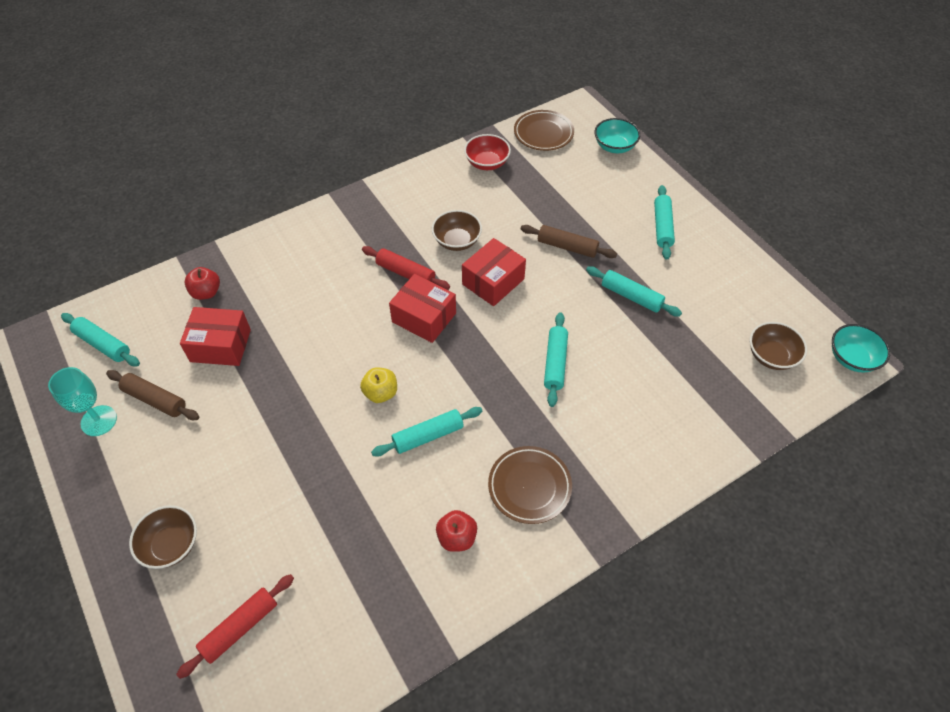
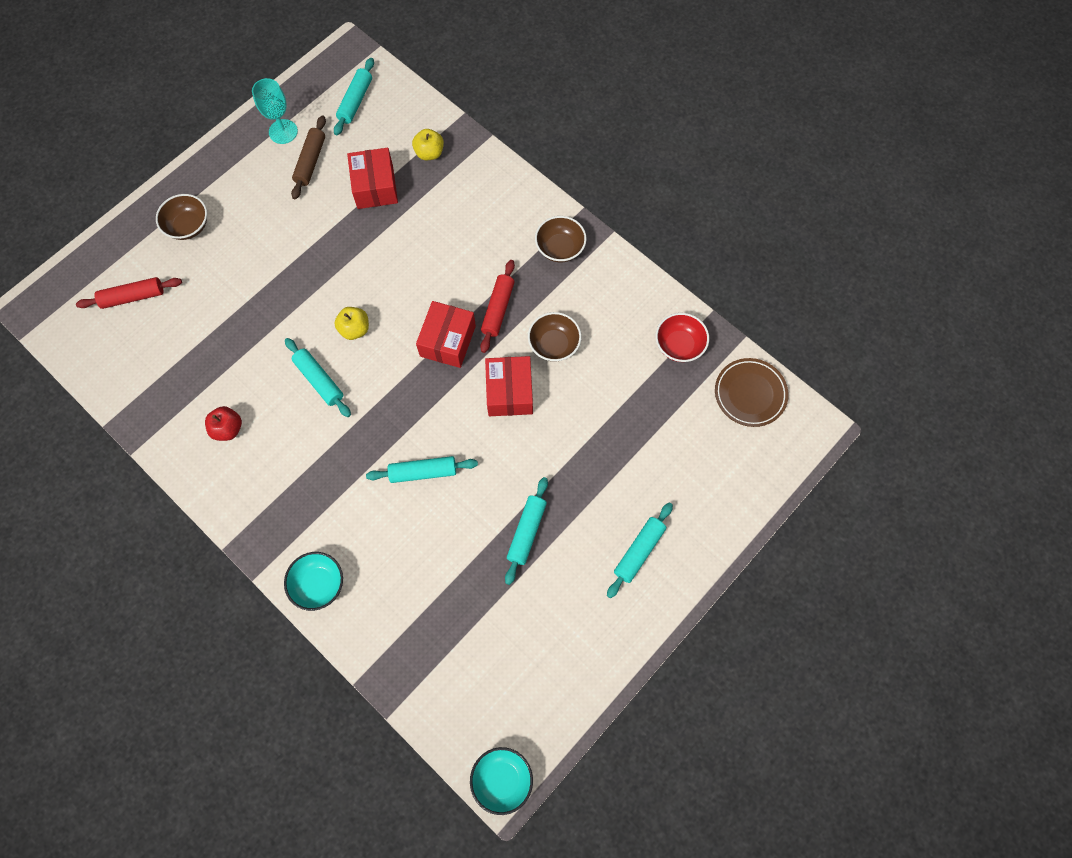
camera: 75 degrees right, 15 degrees up
(206, 292) = (429, 153): red apple -> yellow apple
(240, 627) = (133, 297): red rolling pin -> red rolling pin turned 45 degrees counterclockwise
(493, 281) = (509, 392): red box -> red box turned 60 degrees clockwise
(529, 486) = (285, 476): brown plate -> none
(567, 247) = (578, 454): brown rolling pin -> none
(614, 146) = (756, 478): turquoise bowl -> turquoise bowl (318, 584)
(662, 227) = (639, 551): turquoise rolling pin -> turquoise rolling pin turned 45 degrees counterclockwise
(771, 356) = (483, 688): brown bowl -> brown bowl (560, 248)

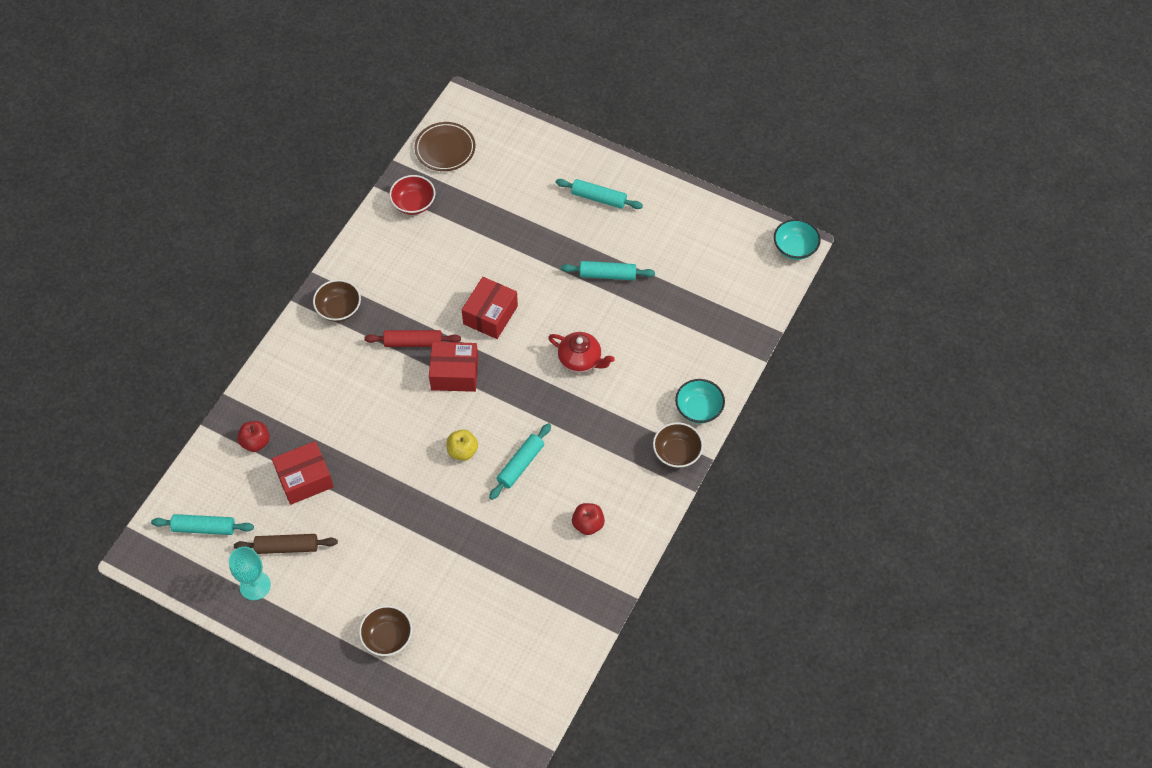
camera: 105 degrees left, 10 degrees down
(133, 297) = (479, 659): red rolling pin -> none
(423, 472) = (580, 360): turquoise rolling pin -> red teapot
(429, 153) = (255, 442): yellow apple -> red apple
(509, 392) = (490, 315): red box -> red box turned 45 degrees counterclockwise
(554, 344) = (437, 292): brown bowl -> brown bowl (677, 453)

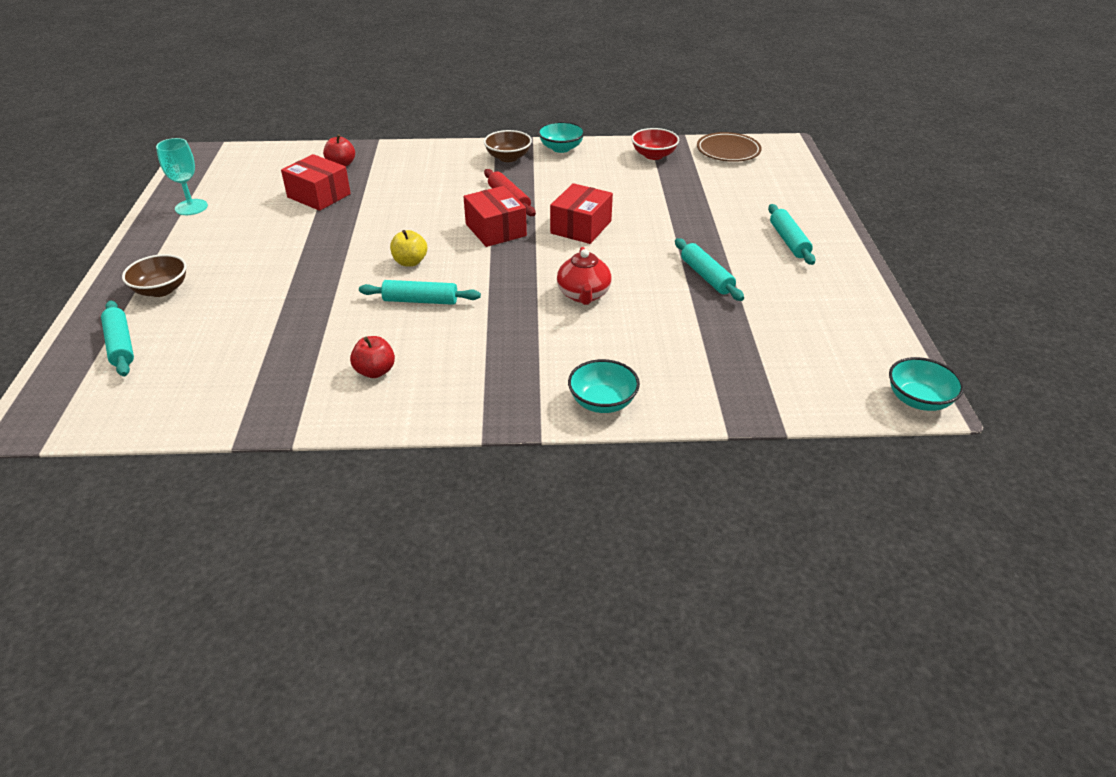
camera: 60 degrees right, 20 degrees down
(204, 528) = (239, 169): turquoise rolling pin -> turquoise rolling pin (120, 345)
(287, 547) = (241, 209): brown rolling pin -> none
(351, 262) = (561, 148): none -> turquoise bowl
(490, 315) = (581, 227): red box -> red box turned 60 degrees counterclockwise
(677, 453) = (525, 406): brown bowl -> none

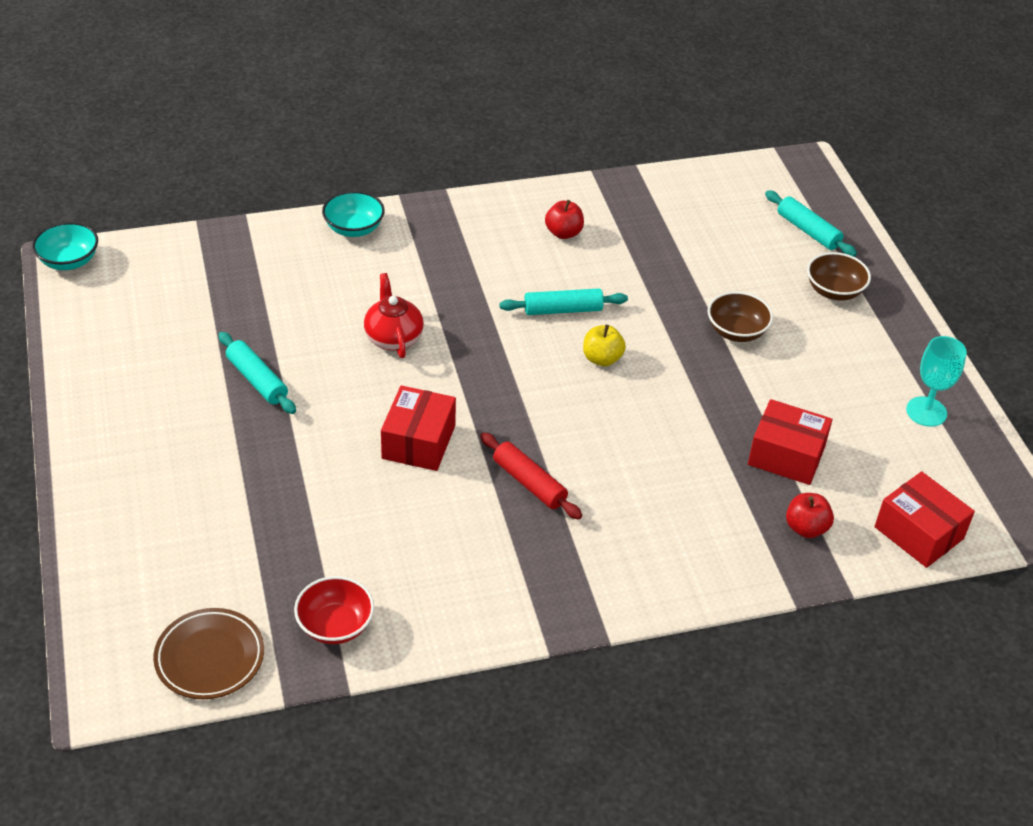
camera: 165 degrees right, 5 degrees up
(495, 230) = (525, 423): red box -> red box (919, 533)
(508, 157) = (567, 583): brown bowl -> brown bowl (736, 331)
(561, 148) = (491, 623): turquoise bowl -> none
(789, 241) = (147, 452): turquoise rolling pin -> none

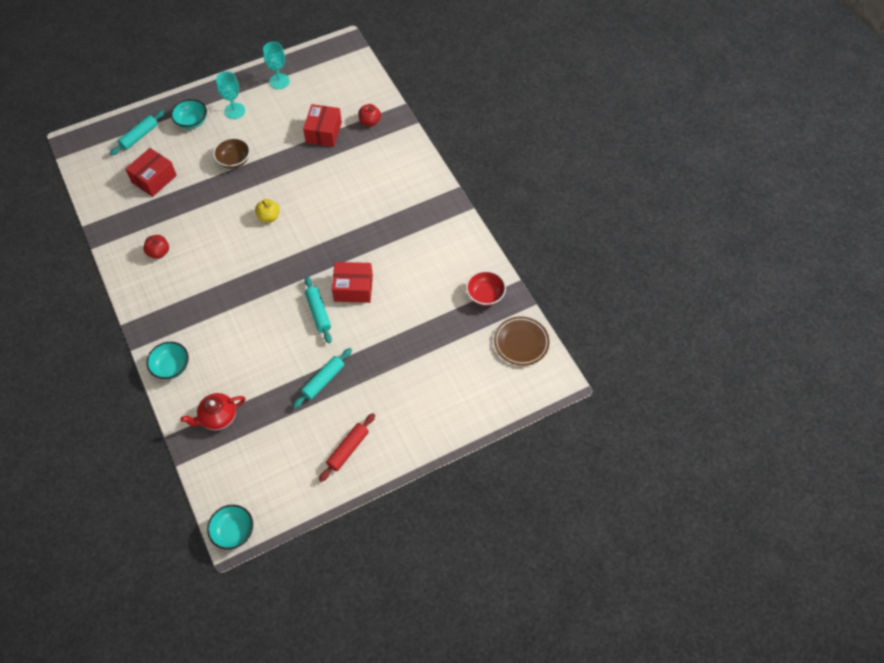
camera: 100 degrees left, 15 degrees up
(393, 338) = (272, 320): red teapot -> red teapot (218, 417)
(529, 483) = (370, 233): red rolling pin -> red rolling pin (348, 449)
(563, 310) = (231, 241): turquoise rolling pin -> turquoise rolling pin (318, 312)
(834, 291) = (192, 122): brown bowl -> turquoise bowl
(854, 344) = (234, 111): none -> turquoise goblet
(919, 533) = (361, 82): red box -> red box (154, 179)

